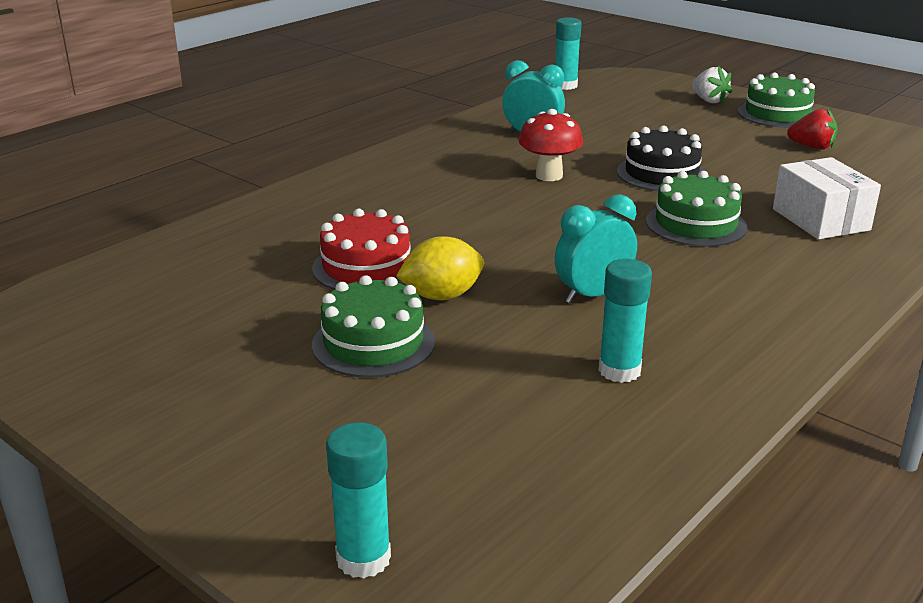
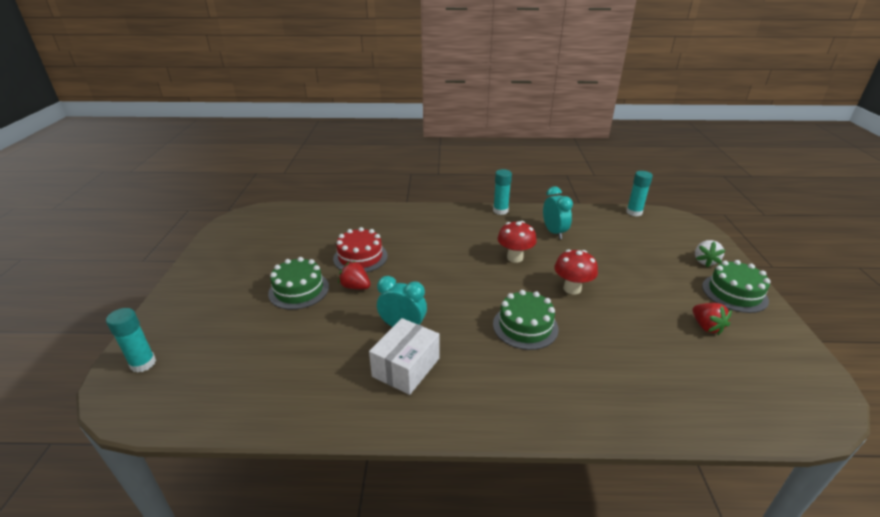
camera: 50 degrees right, 5 degrees up
(441, 296) = (355, 287): yellow lemon -> red strawberry
(619, 370) = (336, 367): turquoise glue stick -> turquoise glue stick (500, 211)
(661, 174) = (572, 288): black cake -> red mushroom
(820, 219) = (600, 371): white box -> white box (406, 367)

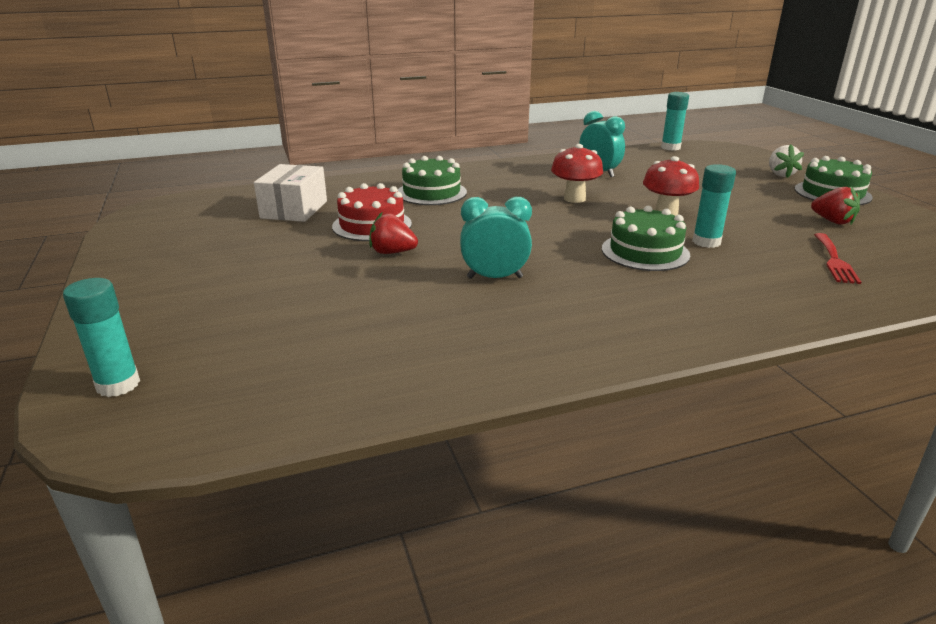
camera: 20 degrees left, 5 degrees down
(299, 290) = (310, 267): green cake -> green cake (431, 192)
(406, 367) = (535, 312): white box -> white box (294, 209)
(500, 211) = (517, 163): turquoise glue stick -> turquoise glue stick (706, 242)
(670, 372) = (834, 261): none -> red fork

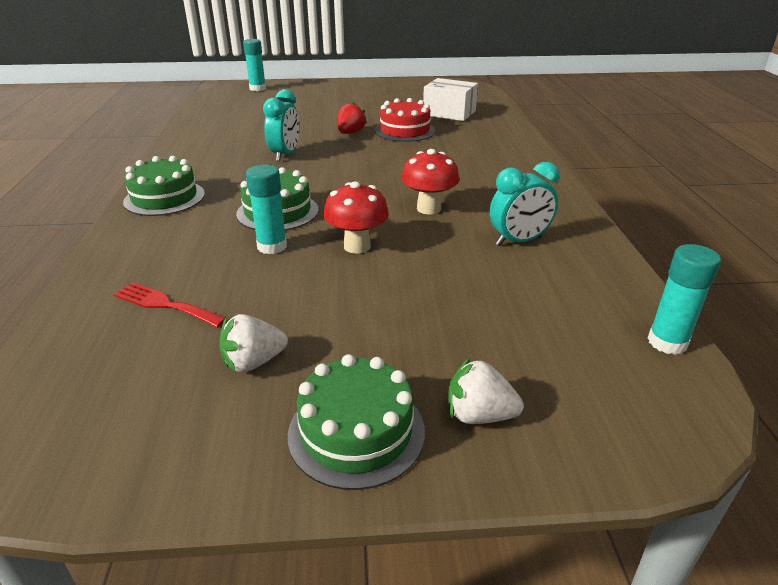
camera: 105 degrees right, 5 degrees up
(431, 192) = (472, 153): green cake -> green cake (164, 198)
(832, 221) = (253, 362): red strawberry -> white strawberry

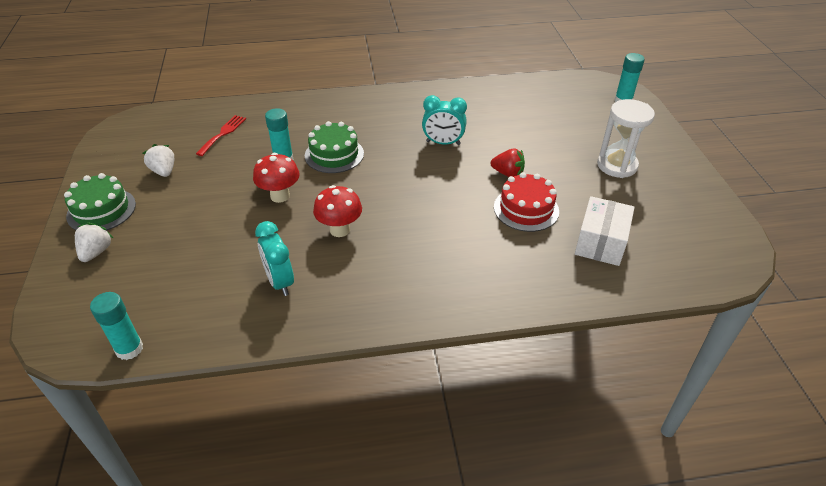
camera: 85 degrees right, 10 degrees up
(164, 198) = (356, 105): green cake -> none
(352, 99) = (617, 165): none -> white hourglass

